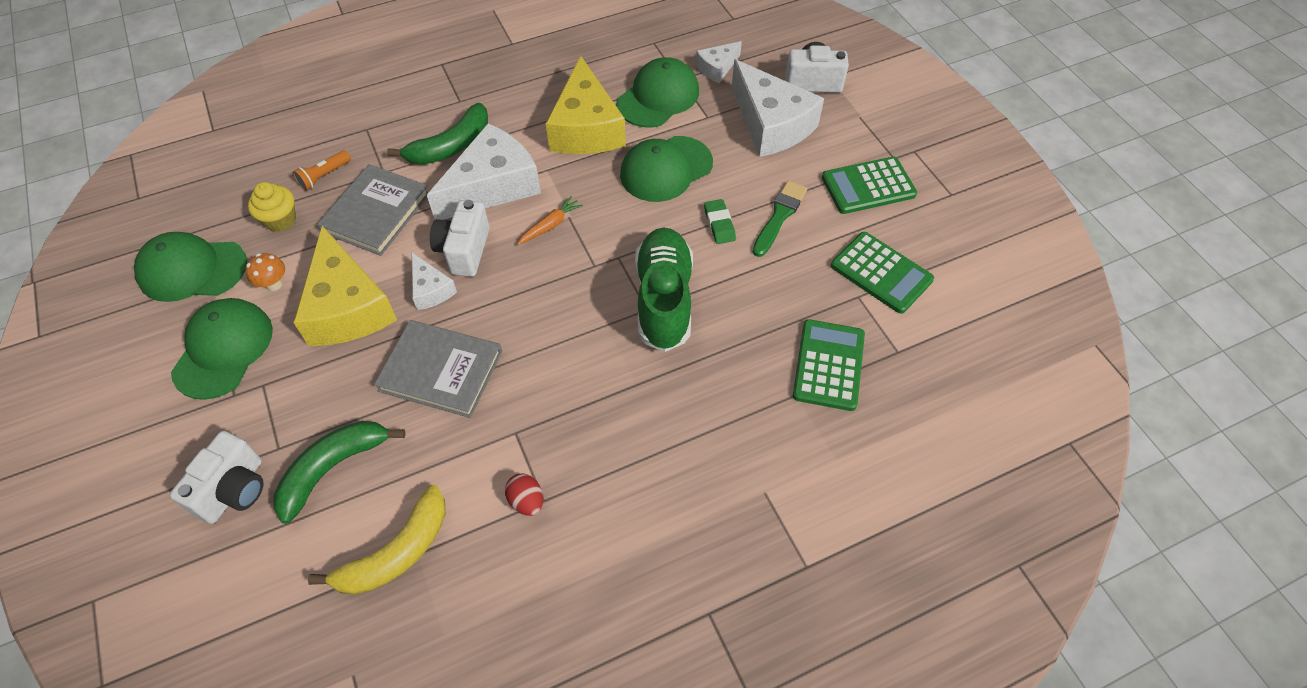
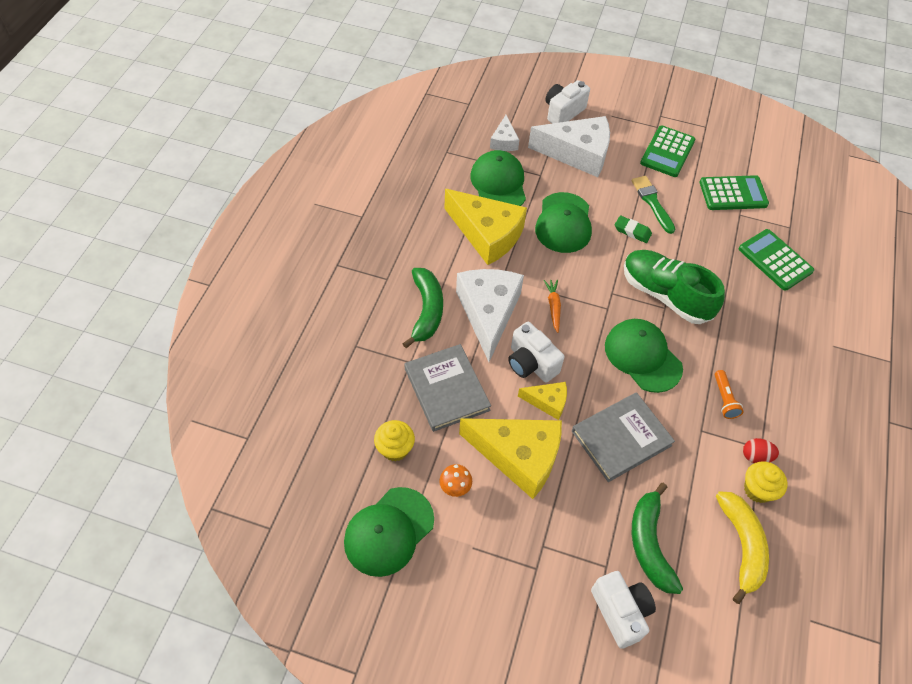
camera: 50 degrees left, 0 degrees up
(223, 350) = (489, 552): green cap -> green cap (642, 356)
(324, 176) = (377, 398): orange flashlight -> orange flashlight (724, 399)
(430, 289) = (547, 402): white cheese -> yellow cheese
(483, 527) = (757, 490): none -> yellow cupcake

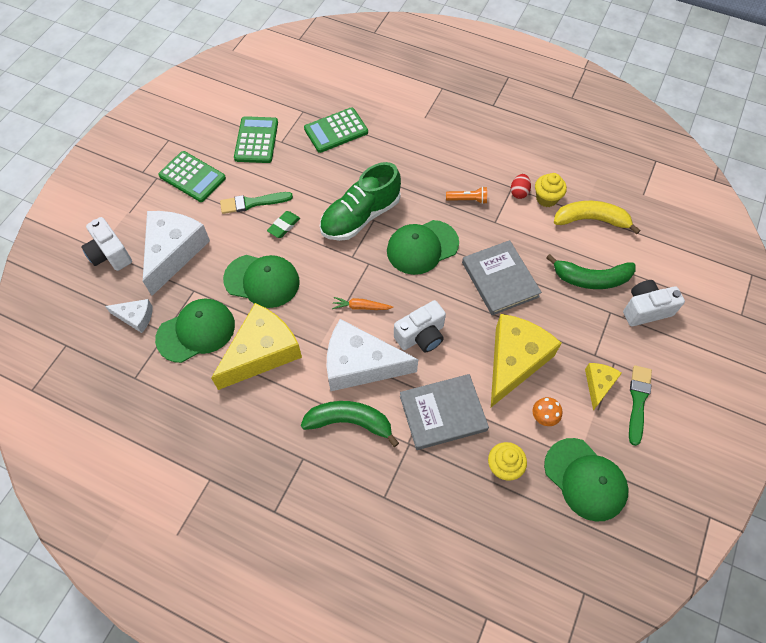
camera: 80 degrees left, 5 degrees up
(490, 595) = (638, 401): none -> green brush
(498, 184) = (196, 331): green cap -> green cap turned 150 degrees clockwise
(547, 402) = (462, 329): yellow cheese -> yellow cheese (598, 384)

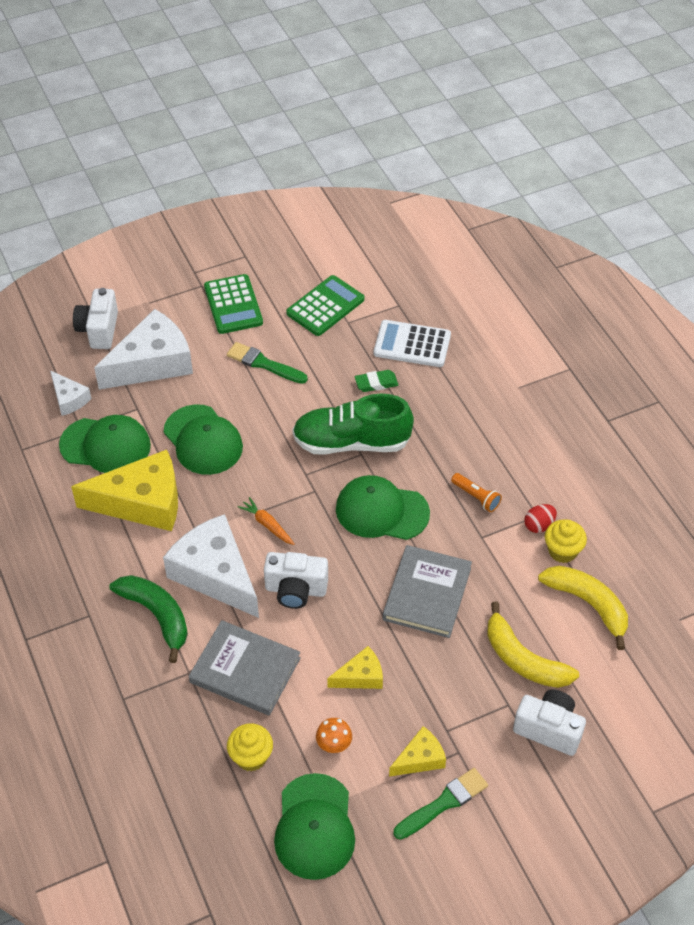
camera: 40 degrees right, 10 degrees down
(284, 226) = (271, 404): green eraser -> green eraser (376, 383)
(336, 131) = (412, 344): green calculator -> white calculator
(514, 361) = (360, 676): yellow cheese -> yellow cheese, size x0.50
(591, 279) = (523, 659): green banana -> yellow banana

